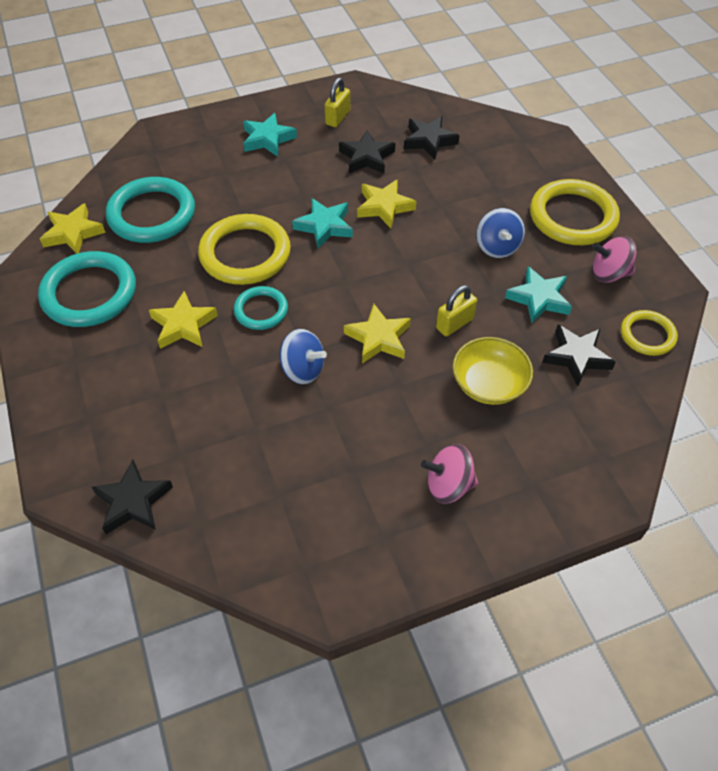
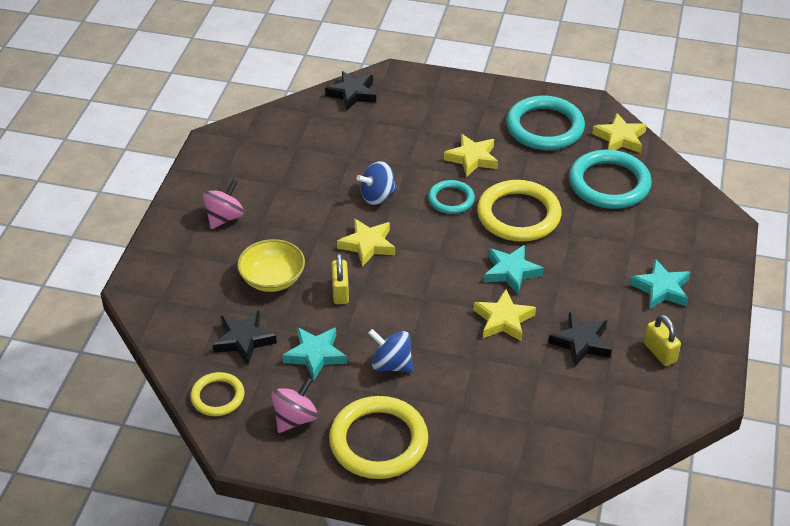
camera: 125 degrees right, 10 degrees down
(429, 141) = (571, 401): black star -> none

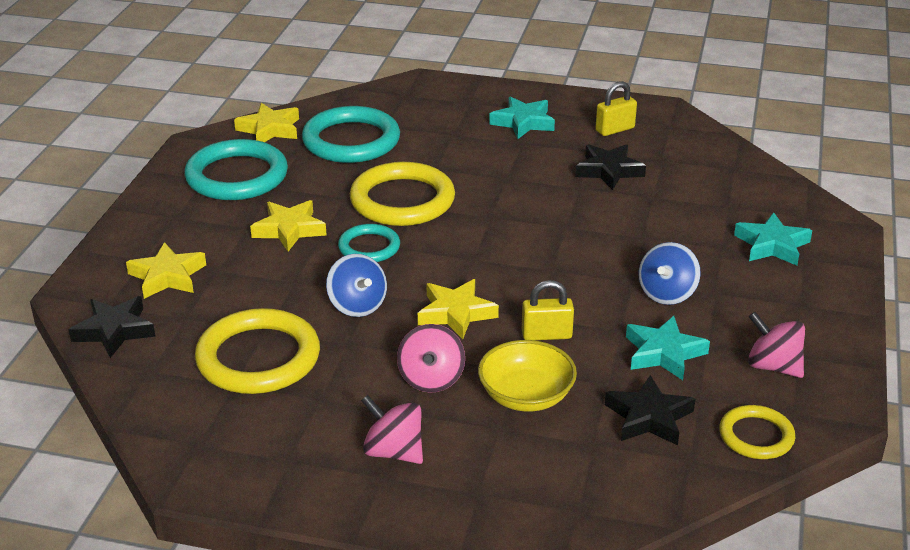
camera: 90 degrees left, 10 degrees down
(294, 233) = (431, 379): none -> pink spinning top
(378, 441) = (788, 302): yellow ring -> yellow ring (258, 358)
(503, 320) = (581, 216): yellow star -> yellow star (167, 276)
(511, 272) = (502, 208): turquoise star -> turquoise star (772, 245)

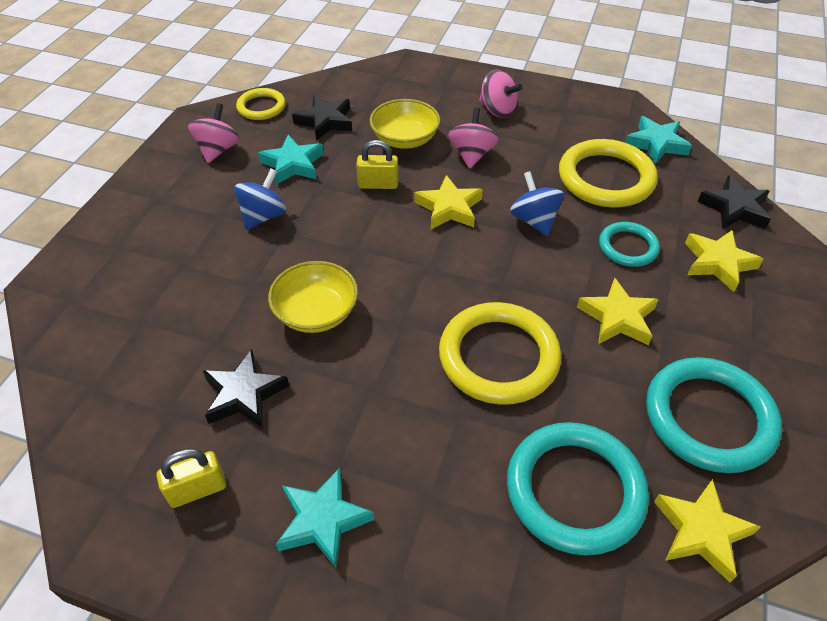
camera: 175 degrees left, 15 degrees up
(369, 247) = (530, 287): turquoise ring -> turquoise ring (628, 247)
(572, 219) = (316, 312): none -> yellow bowl
(772, 245) = (134, 264): turquoise star -> turquoise star (656, 144)
(773, 366) = (218, 150): pink spinning top -> pink spinning top turned 120 degrees counterclockwise

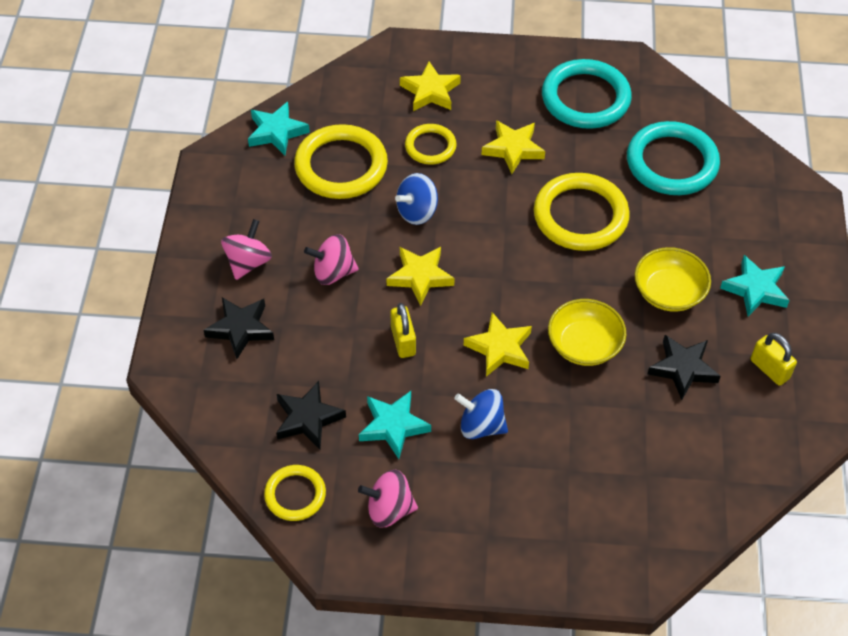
camera: 105 degrees left, 5 degrees up
(405, 139) = (322, 335): yellow bowl -> yellow bowl (668, 292)
(628, 247) = (430, 146): turquoise ring -> yellow ring
(701, 532) = (671, 102): yellow star -> yellow star (499, 348)
(734, 208) = (358, 80): black star -> black star (240, 329)

